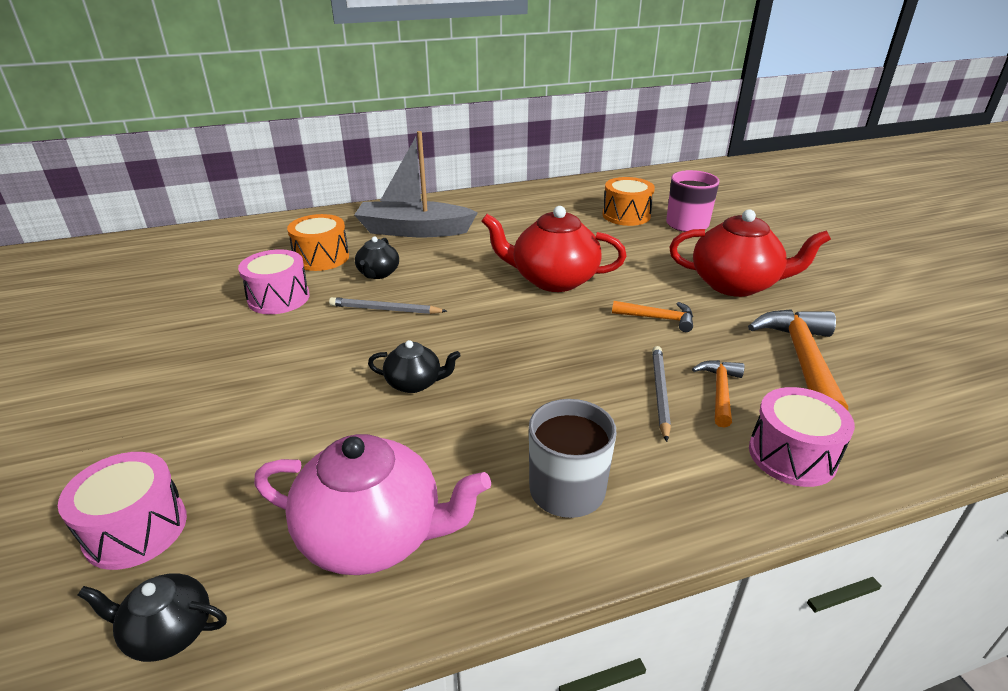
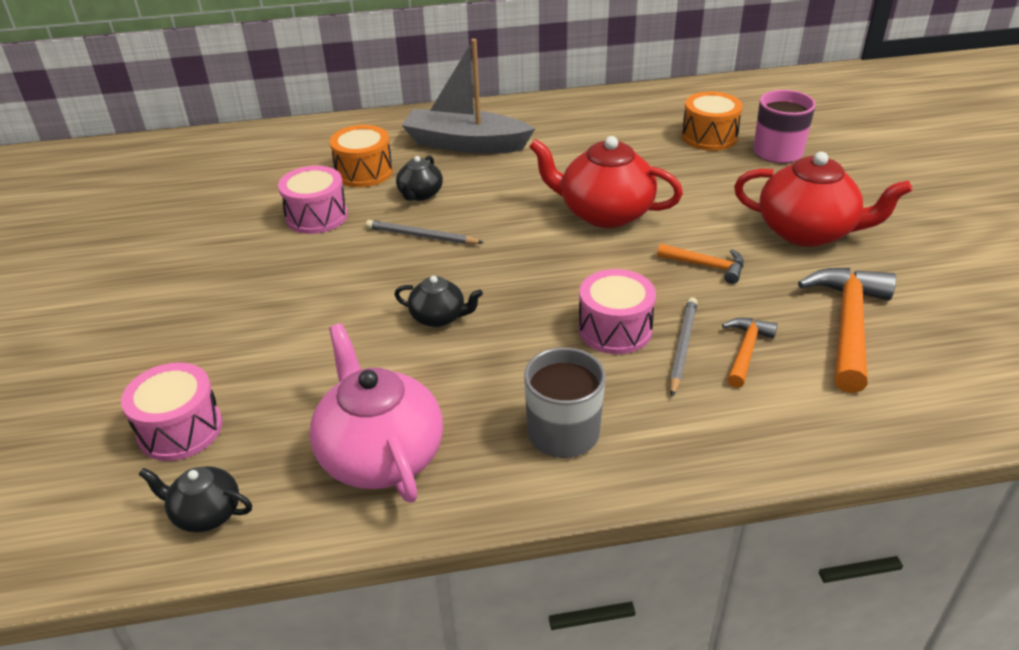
camera: 10 degrees right, 5 degrees up
(373, 535) = (380, 455): pink teapot -> pink teapot turned 135 degrees counterclockwise
(792, 455) = (796, 421): pink drum -> pink drum (615, 329)

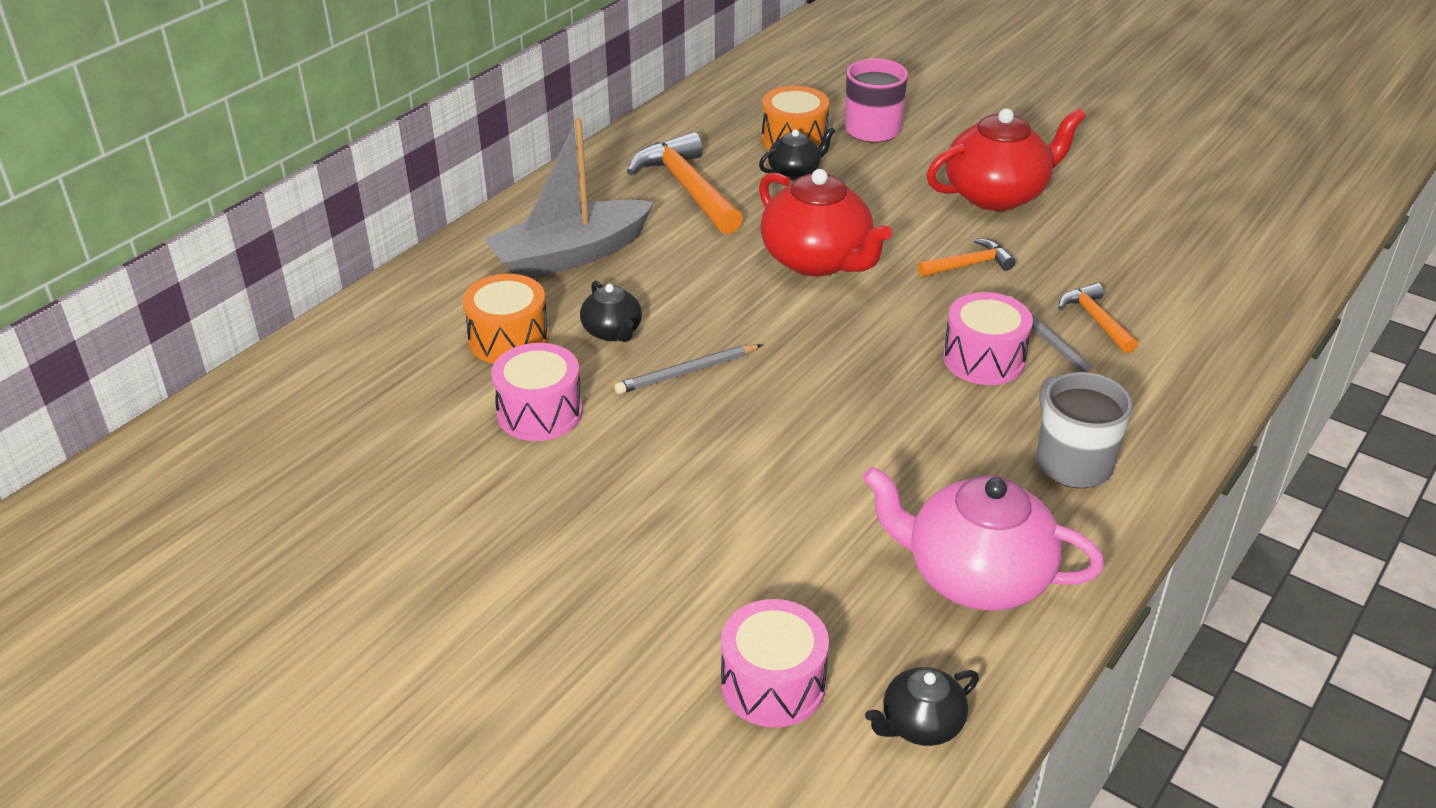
camera: 45 degrees left, 0 degrees up
(439, 317) = (830, 436): black teapot -> black teapot (795, 172)
(604, 213) = (817, 260): red teapot -> red teapot turned 105 degrees counterclockwise
(848, 325) = (1129, 259): orange hammer -> orange hammer (687, 188)

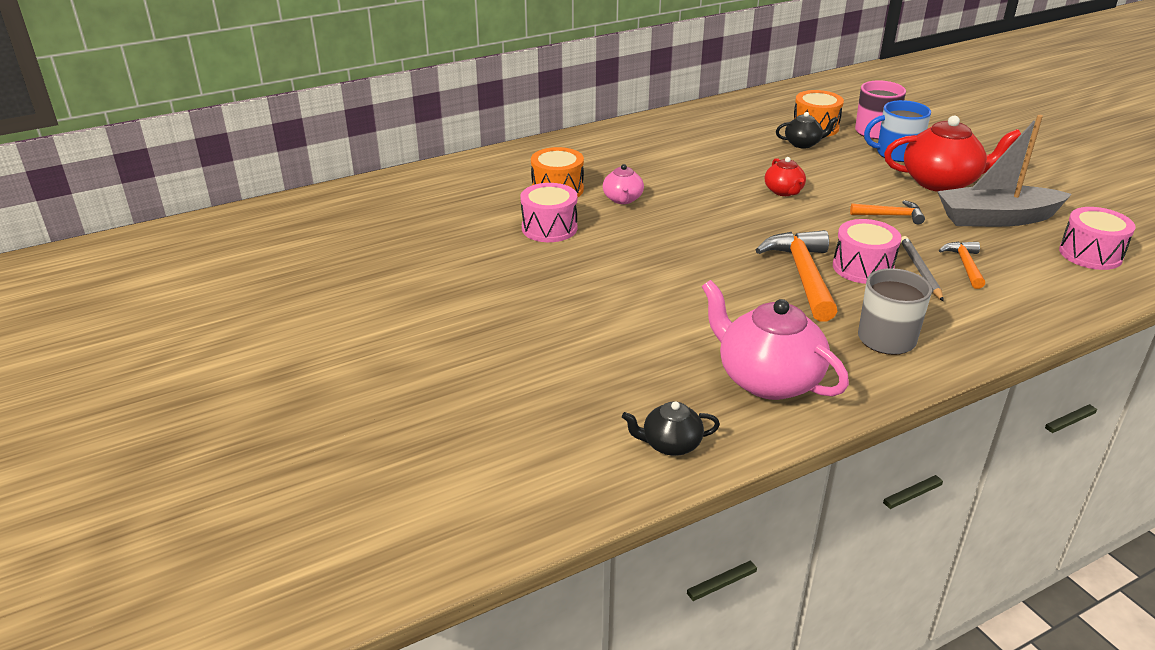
camera: 25 degrees right, 5 degrees down
(570, 255) = (625, 157): grey boat -> grey boat (996, 218)
(612, 332) = (623, 199): black teapot -> pink teapot
(687, 188) = (724, 138): orange hammer -> orange hammer (803, 275)
(687, 372) = (654, 229): grey pencil -> none
(773, 684) = (590, 396): pink drum -> pink drum (1090, 254)
(817, 260) = (784, 191): red teapot -> red teapot, size x0.52
(918, 161) = (896, 154): none -> blue mug

